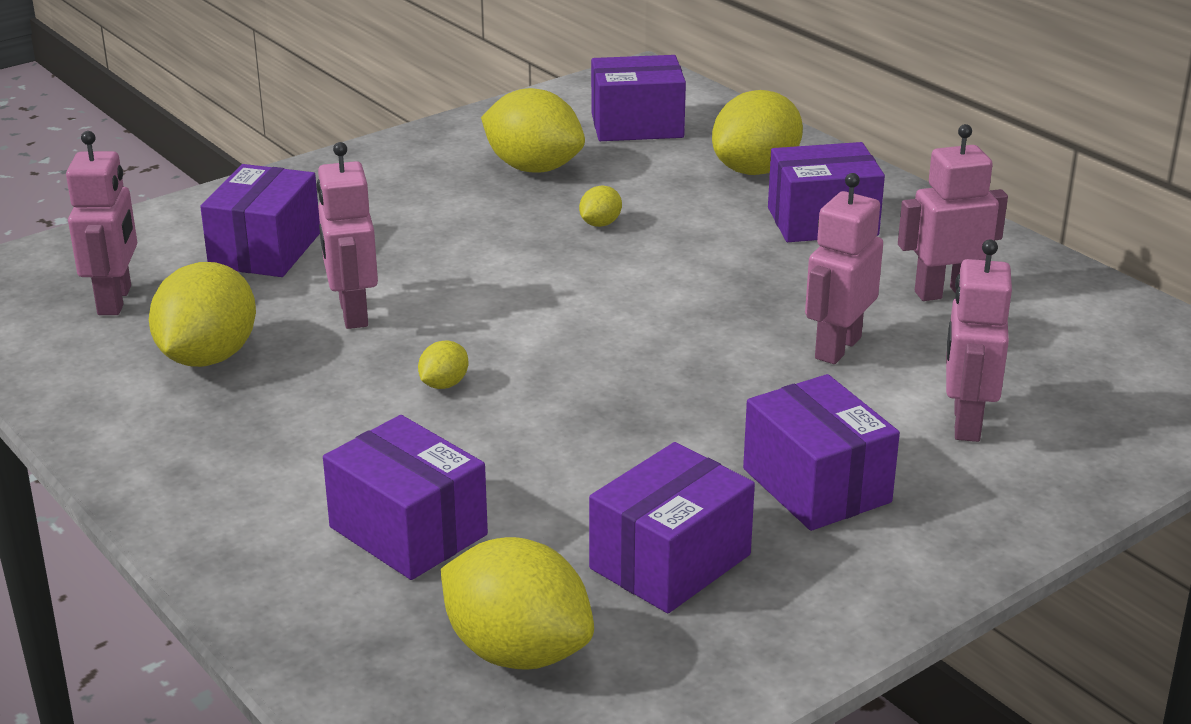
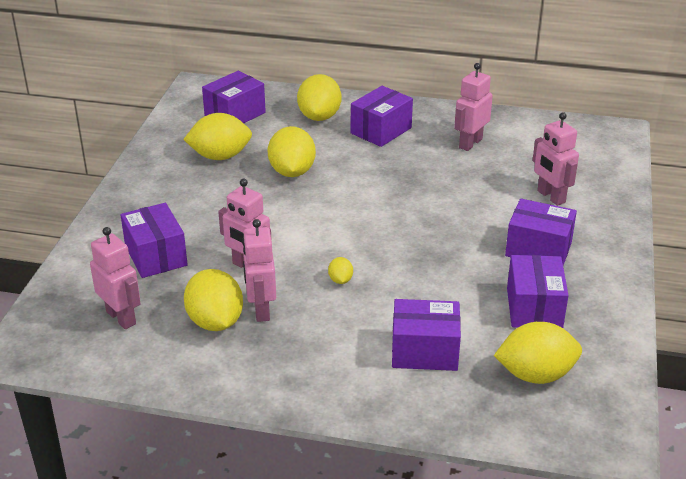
camera: 40 degrees left, 5 degrees up
(600, 224) = (292, 172): yellow lemon -> yellow lemon, size x2.18
(837, 348) = (465, 186): pink robot -> pink robot (261, 310)

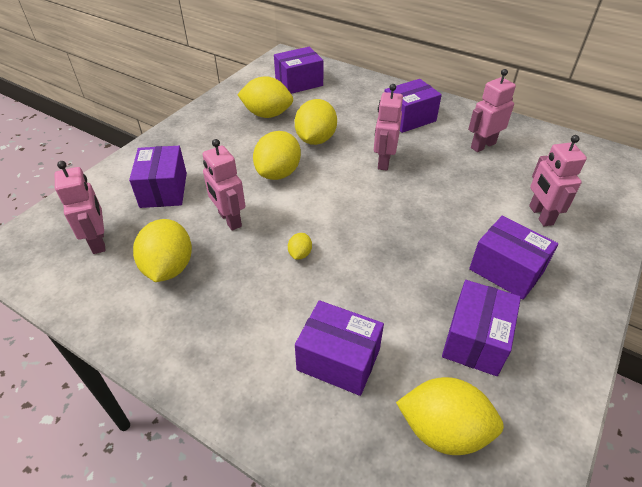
camera: 20 degrees right, 10 degrees up
(261, 310) = (214, 266): pink robot -> pink robot (383, 161)
(319, 116) = (364, 97): yellow lemon -> yellow lemon (278, 173)

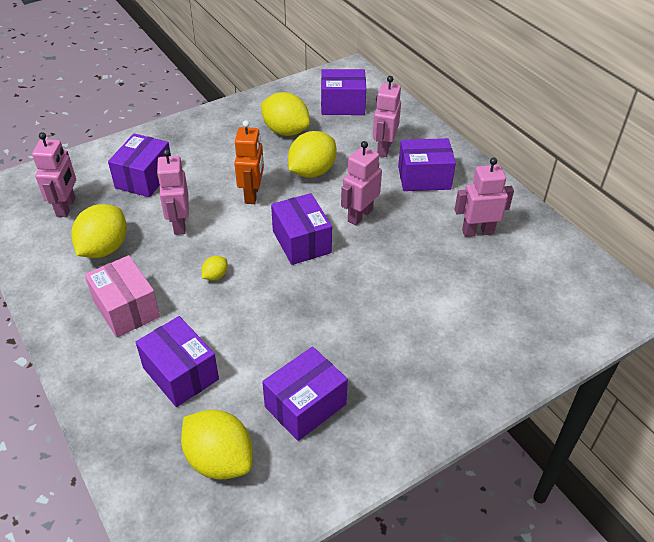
camera: 25 degrees right, 0 degrees up
(235, 318) = (126, 309): none -> pink box
(278, 173) = (252, 194): yellow lemon -> orange robot
(506, 270) = (388, 360): purple box -> purple box (301, 242)
(540, 215) = (471, 323): pink robot -> pink robot (384, 148)

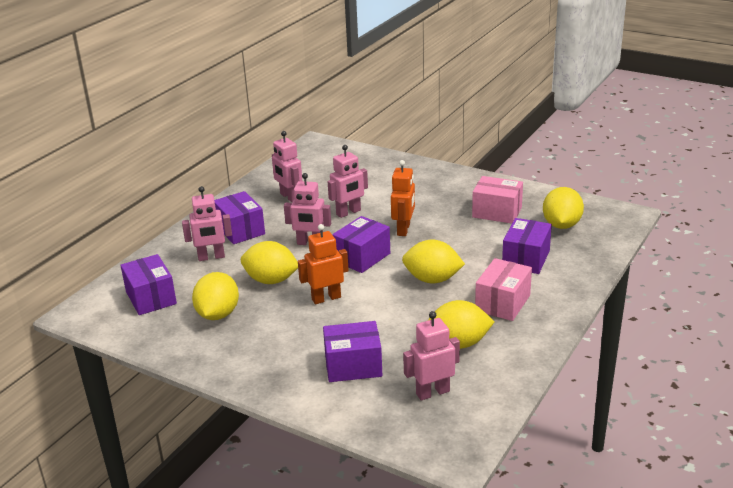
camera: 115 degrees left, 15 degrees down
(179, 224) = (395, 319): pink robot -> pink robot (348, 212)
(215, 276) = (432, 279): yellow lemon -> yellow lemon, size x2.18
(305, 405) = (497, 212): purple box -> pink box
(332, 296) = (404, 229): none -> orange robot

